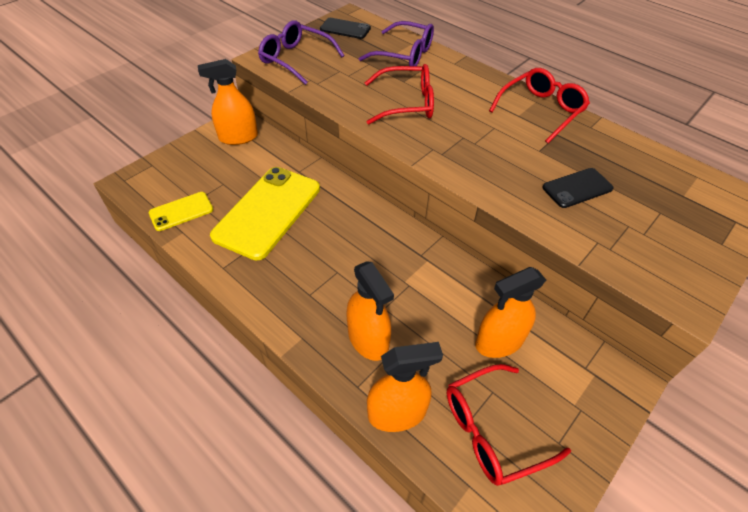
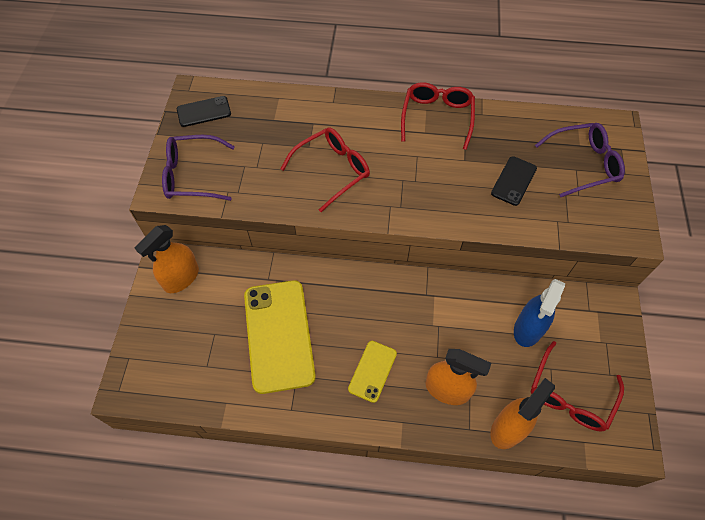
camera: 35 degrees left, 10 degrees up
(181, 211) = (205, 385): yellow phone -> yellow phone (372, 371)
(404, 54) = (284, 115): purple glasses -> purple glasses (583, 164)
(499, 342) = (528, 329): orange spray bottle -> blue spray bottle

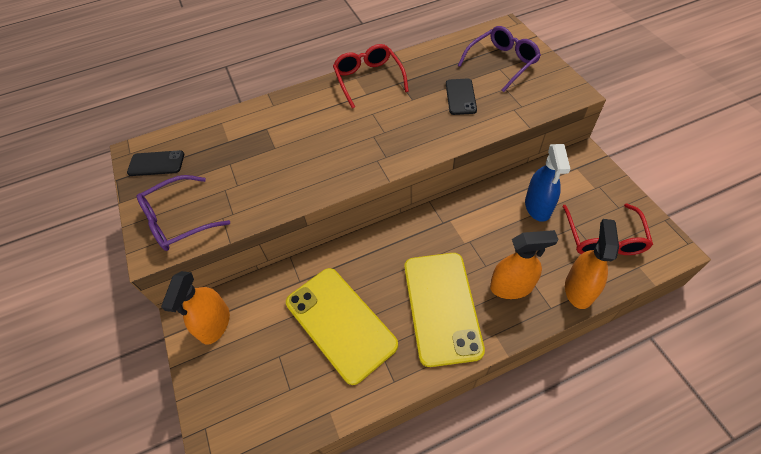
camera: 25 degrees left, 5 degrees down
(204, 112) = (156, 163): black phone -> black phone turned 45 degrees clockwise
(332, 170) = (308, 156): red glasses -> none
(372, 371) = (442, 307): yellow phone -> yellow phone, size x1.99

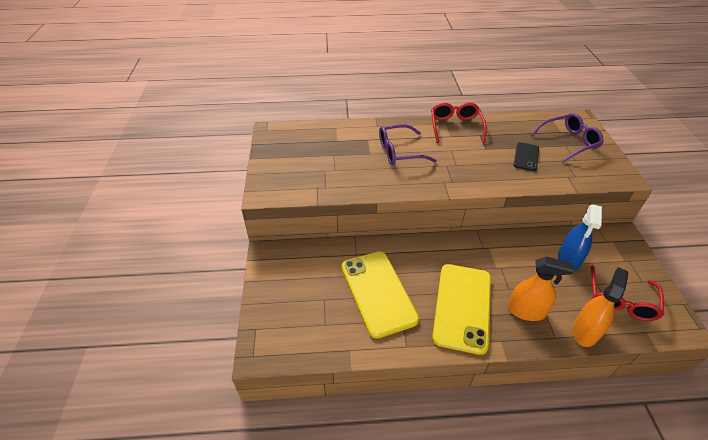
camera: 15 degrees right, 10 degrees down
(156, 163) = (282, 141): black phone -> none
(178, 220) = (286, 181): purple glasses -> purple glasses (399, 152)
(215, 324) = (285, 263): orange spray bottle -> none

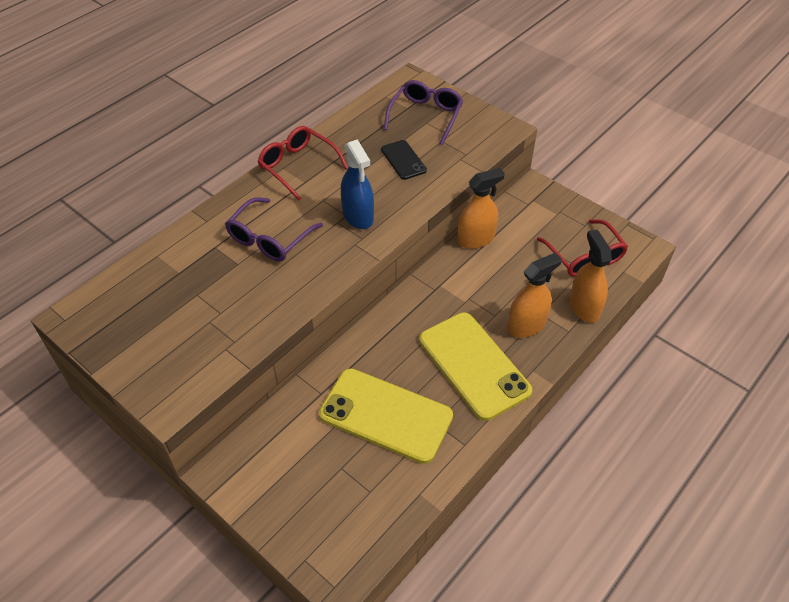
camera: 45 degrees left, 5 degrees up
(543, 238) = (476, 239): none -> orange spray bottle
(568, 259) = (515, 246): blue spray bottle -> blue spray bottle (358, 216)

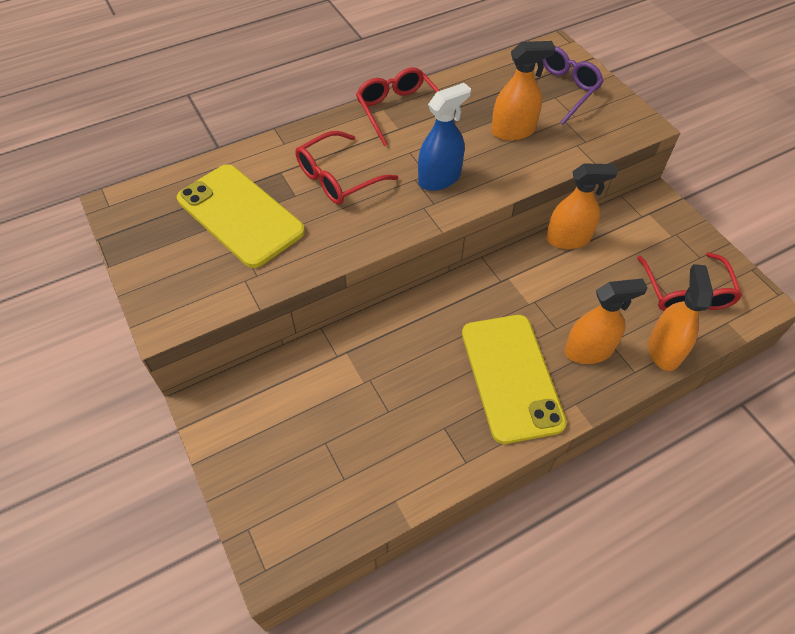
camera: 20 degrees right, 5 degrees up
(269, 238) = (338, 178): purple glasses -> red glasses
(358, 216) = (439, 178): blue spray bottle -> blue spray bottle turned 120 degrees counterclockwise
(386, 415) = (394, 401): yellow phone -> yellow phone (240, 215)
(403, 160) = (513, 131): black phone -> orange spray bottle

